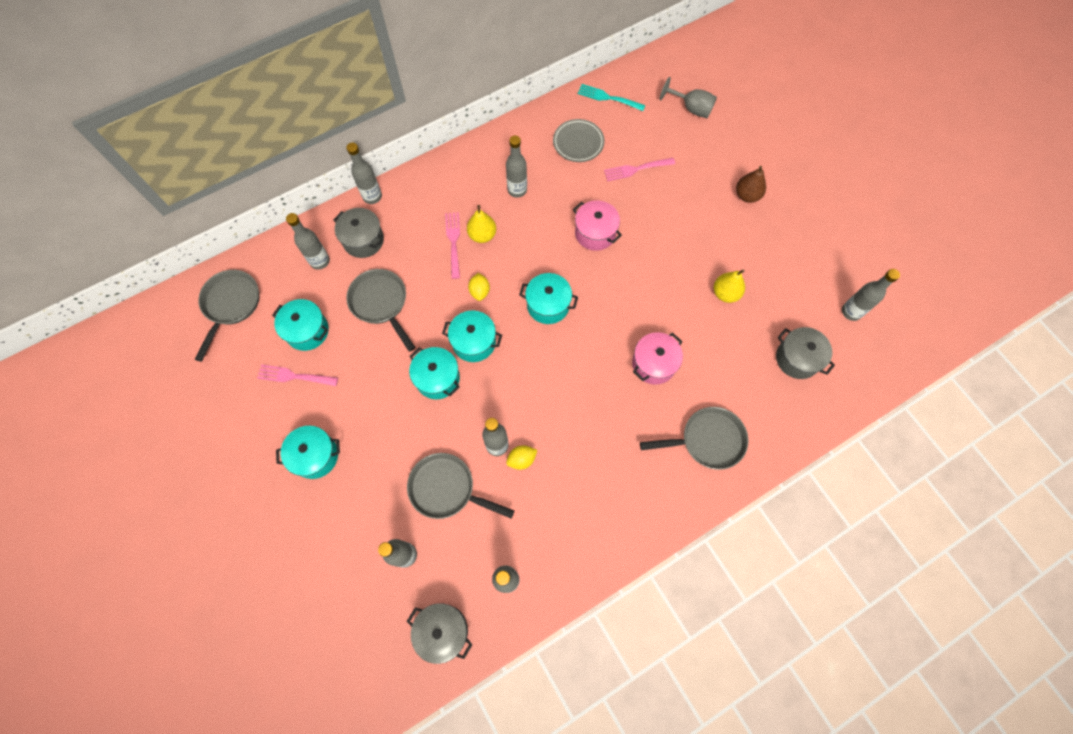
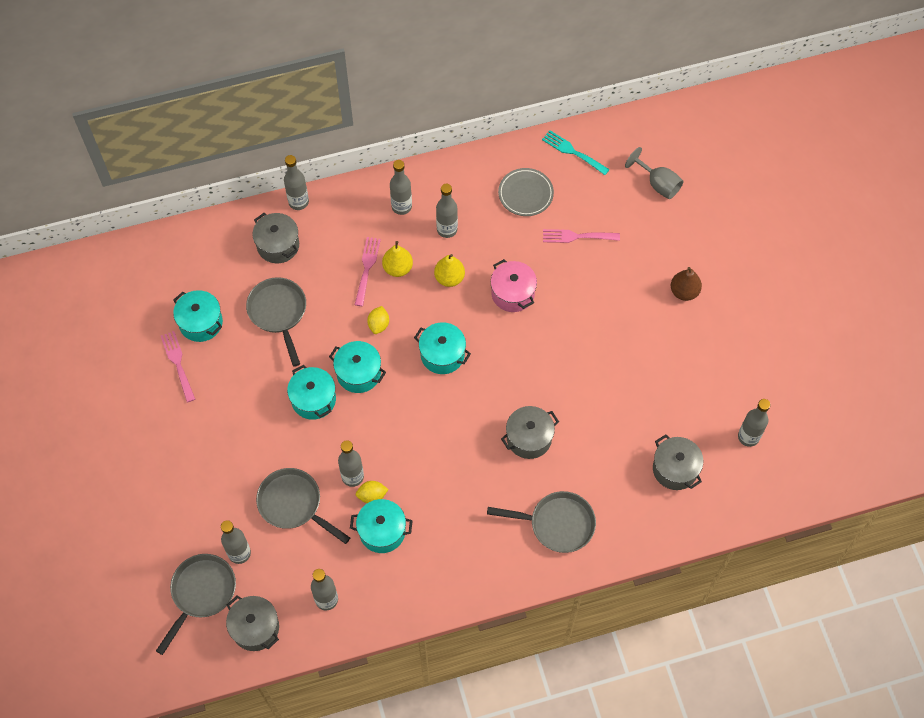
camera: 15 degrees right, 5 degrees down
(231, 305) = (134, 279): grey pan -> grey pan (201, 593)
(294, 376) = (178, 363): pink fork -> pink fork turned 45 degrees clockwise
(315, 456) = (179, 443): turquoise pot -> turquoise pot (382, 531)
(320, 261) = (230, 256): grey bottle -> grey bottle (401, 206)
(653, 364) = (529, 438): pink pot -> grey pot
(725, 293) = (625, 387): yellow pear -> yellow pear (449, 278)

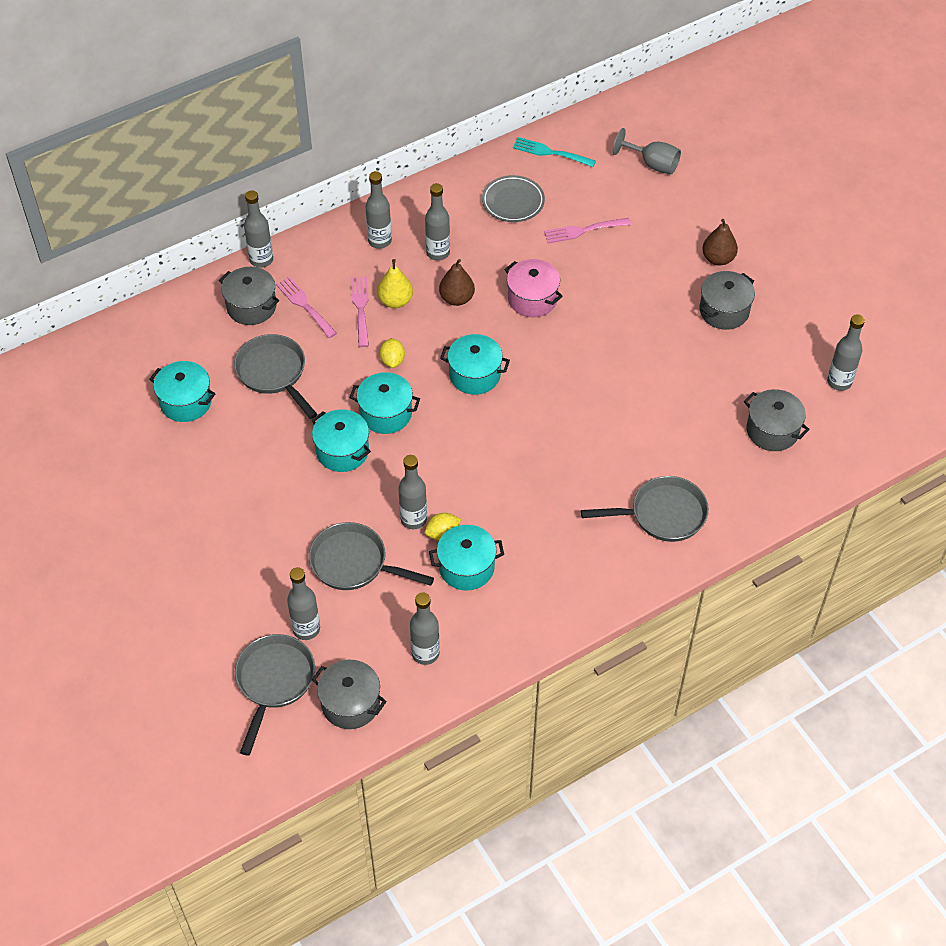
camera: 15 degrees left, 10 degrees down
(178, 363) = (171, 449): pink fork -> pink fork (304, 305)
(449, 278) = (457, 298): yellow pear -> brown pear
(529, 438) = (600, 436): grey pot -> grey pot (724, 311)

